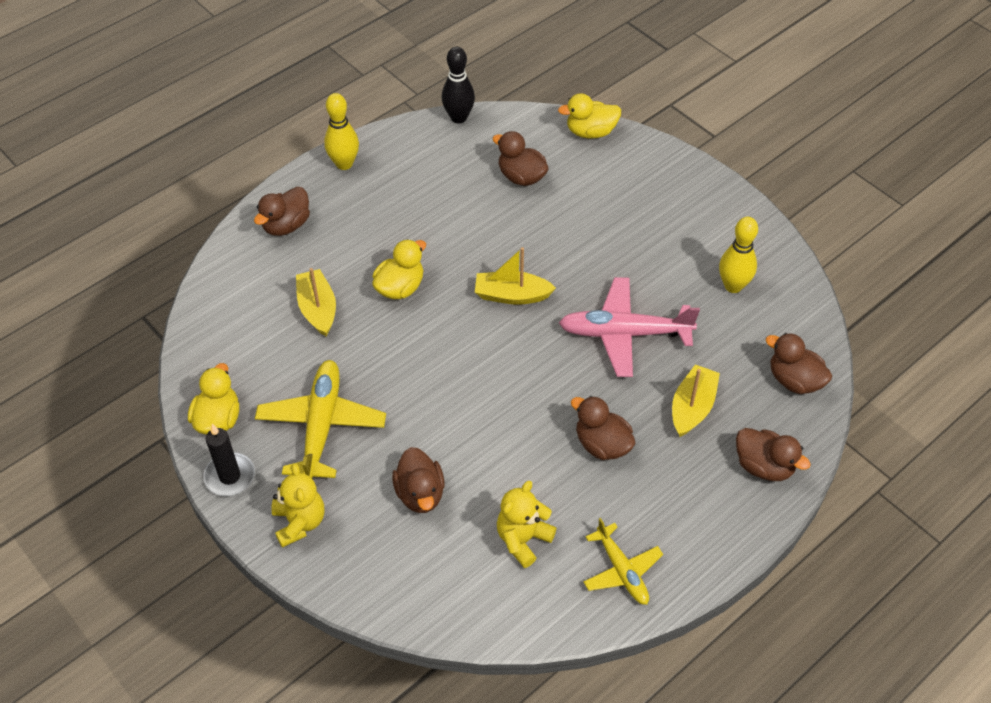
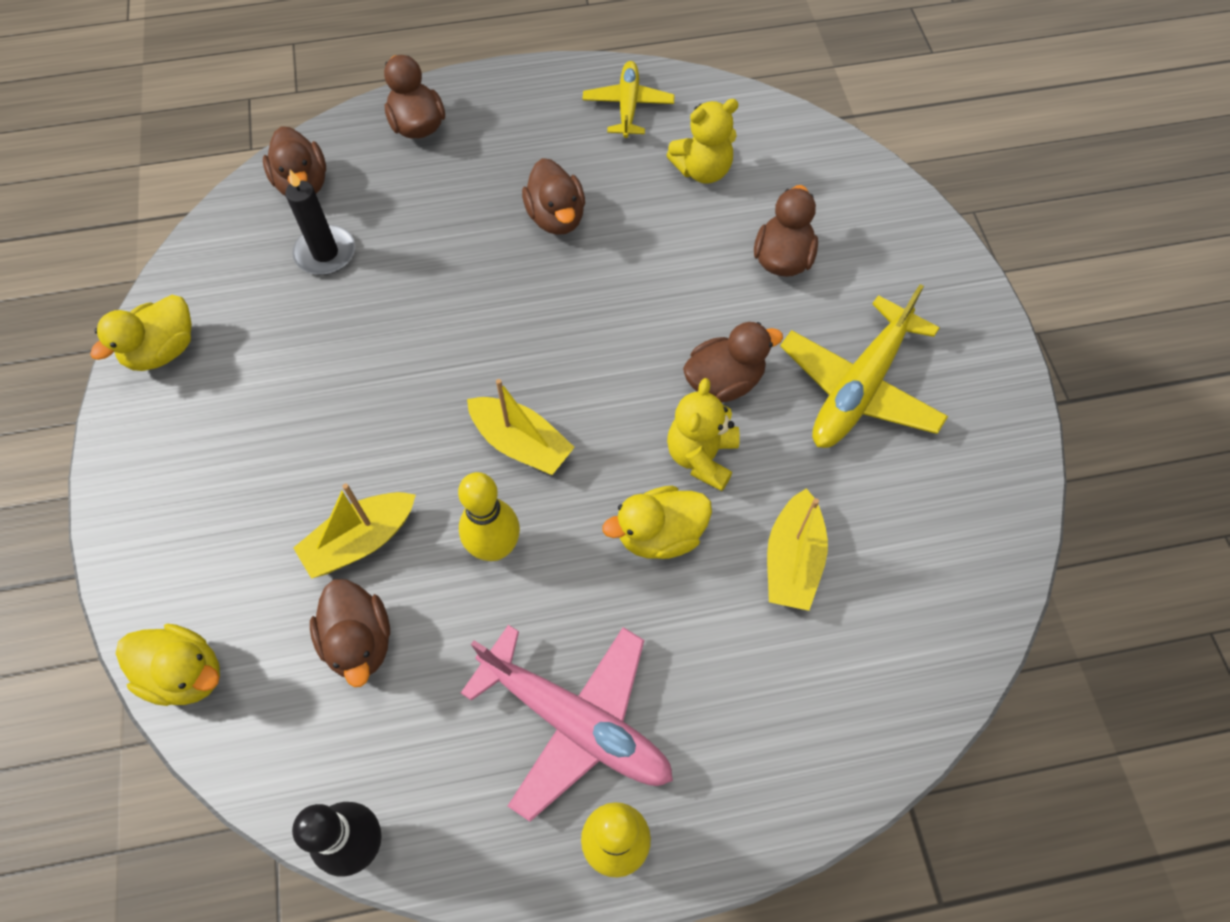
camera: 150 degrees left, 10 degrees up
(218, 419) = (989, 459): yellow duck -> yellow duck (163, 351)
(230, 476) = (996, 378): black candle -> black candle (325, 253)
(286, 225) = (774, 752): brown duck -> brown duck (724, 381)
(299, 522) = (930, 290): yellow teddy bear -> yellow teddy bear (701, 457)
(625, 334) = (428, 322): pink plane -> pink plane (575, 722)
(692, 407) = (431, 209): yellow boat -> yellow boat (360, 541)
(733, 286) = (251, 316): yellow bowling pin -> yellow bowling pin (495, 547)

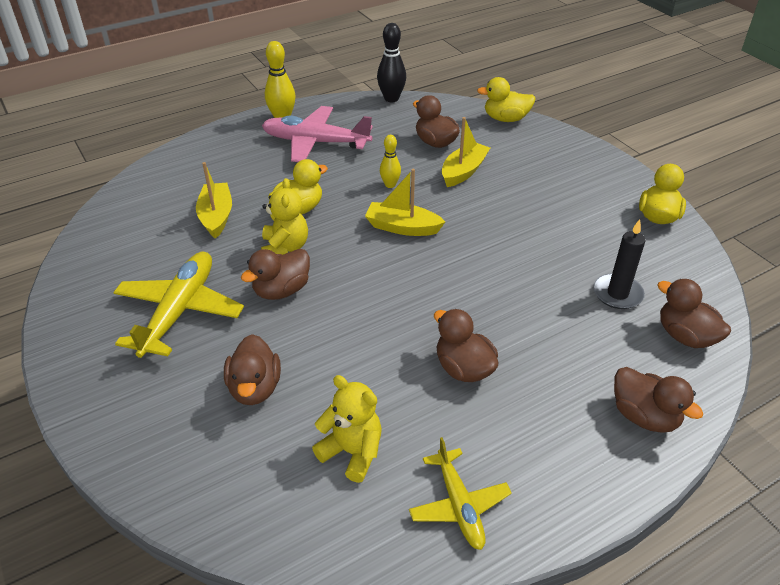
camera: 160 degrees right, 20 degrees down
(495, 547) = (390, 185): yellow bowling pin -> yellow bowling pin, size x0.63
(702, 170) = (352, 452): yellow teddy bear -> yellow teddy bear turned 75 degrees clockwise

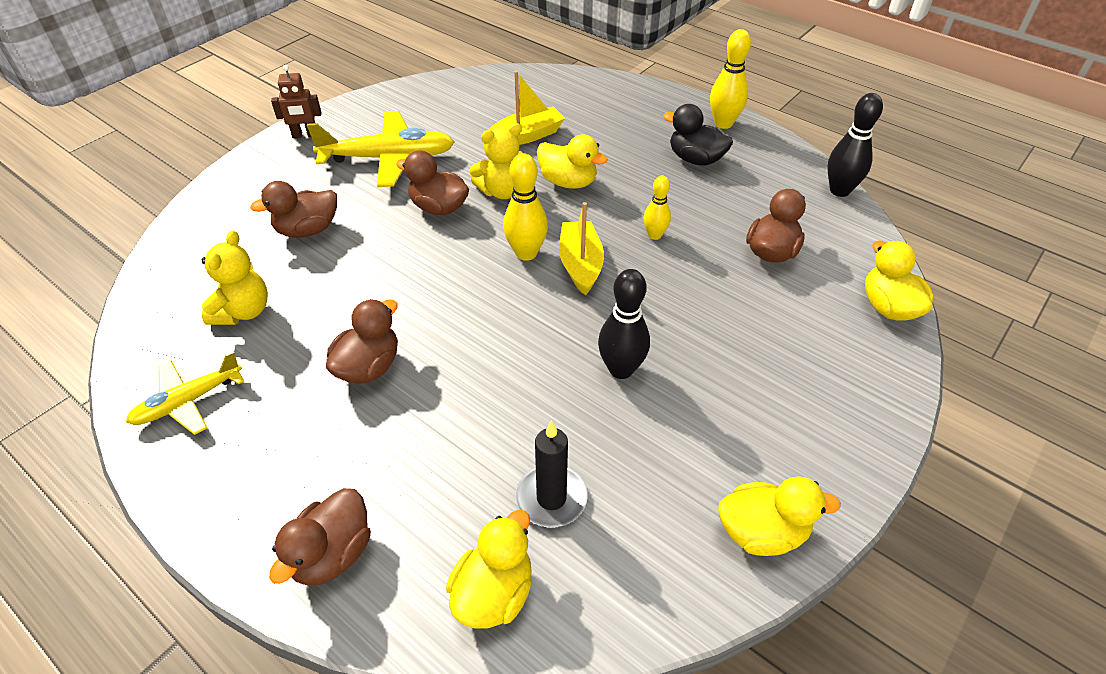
camera: 70 degrees right, 5 degrees up
(81, 371) = (305, 135): none -> brown robot
(316, 143) = (695, 159): pink plane -> black duck
(373, 252) = (526, 253): none -> yellow bowling pin
(463, 171) = (726, 291): yellow boat -> none
(516, 235) = (621, 369): none -> black bowling pin
(685, 336) = (494, 593): brown duck -> yellow duck

